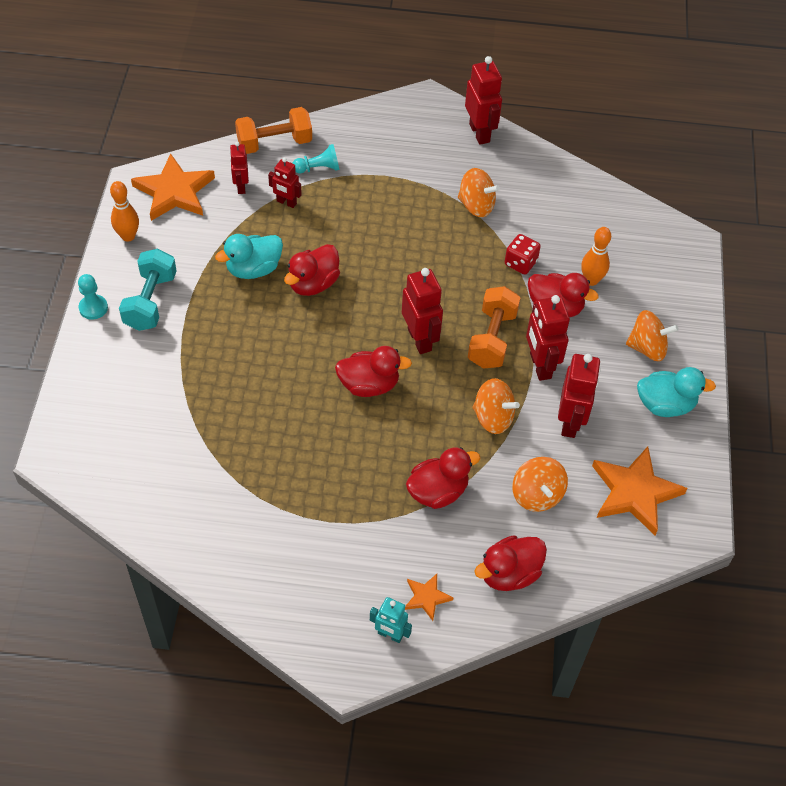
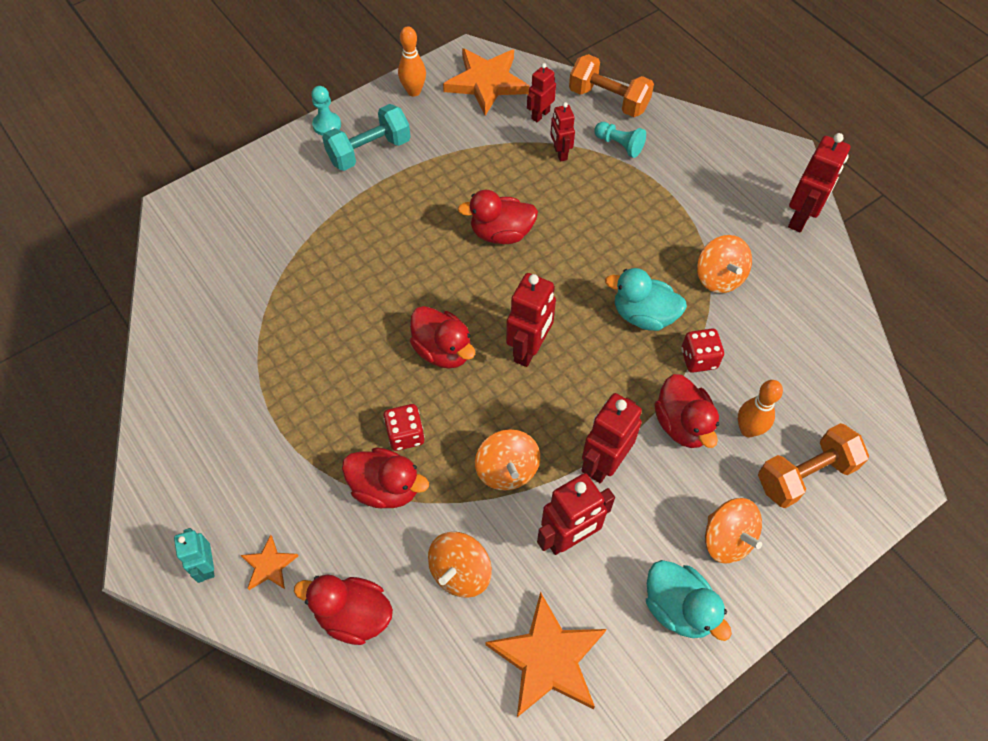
camera: 50 degrees right, 5 degrees up
(253, 269) = (471, 185): turquoise duck -> turquoise duck (643, 315)
(410, 452) = (405, 435): none -> red dice
(492, 339) = (590, 402): orange dumbbell -> orange dumbbell (805, 474)

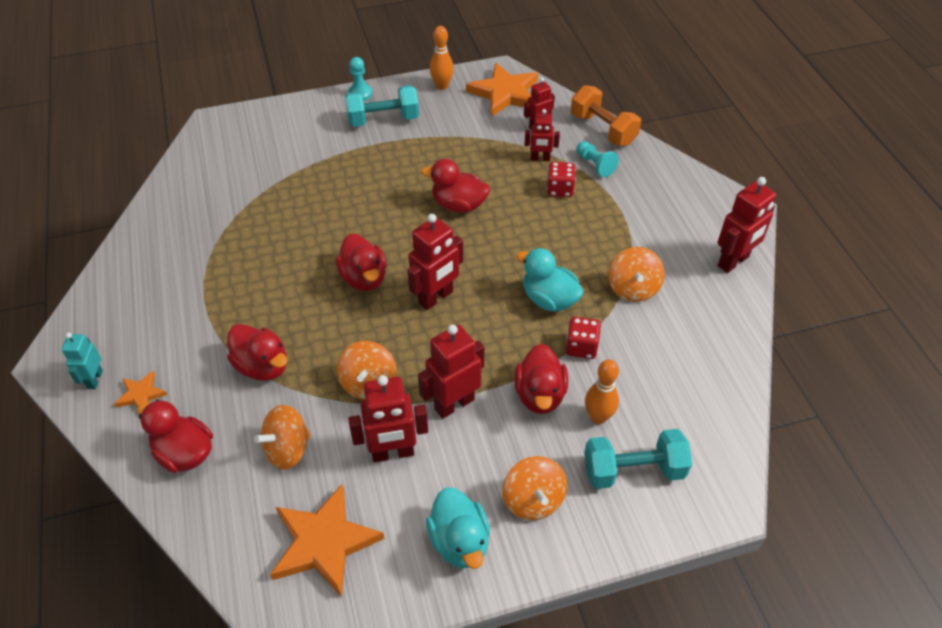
camera: 20 degrees right, 10 degrees down
(405, 435) = (300, 331): red dice -> red dice (560, 189)
(560, 153) = (540, 159): red robot -> red robot turned 90 degrees counterclockwise
(805, 474) = (633, 470): orange dumbbell -> turquoise dumbbell

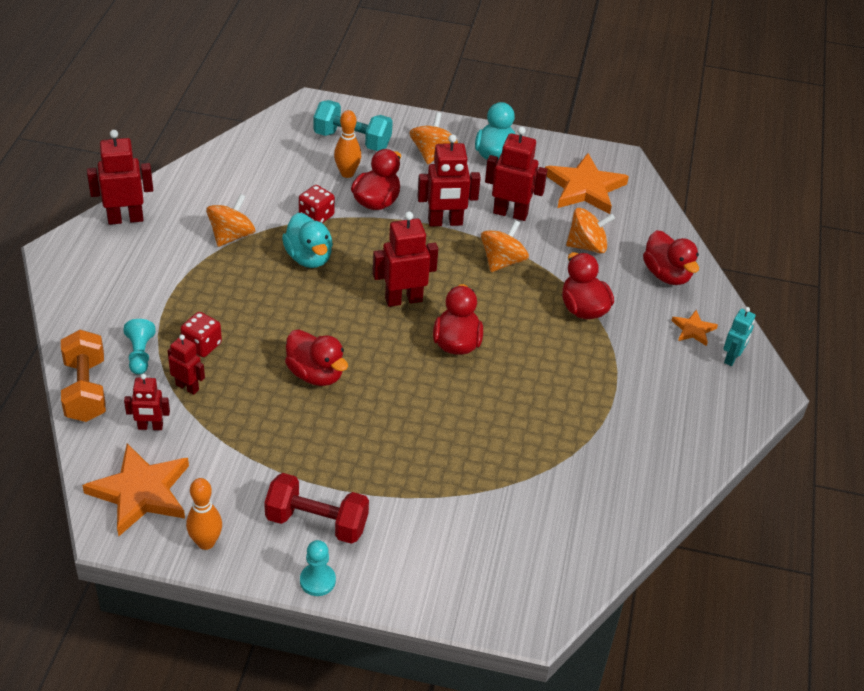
camera: 155 degrees left, 5 degrees down
(383, 119) = (317, 522): turquoise dumbbell -> red dumbbell

